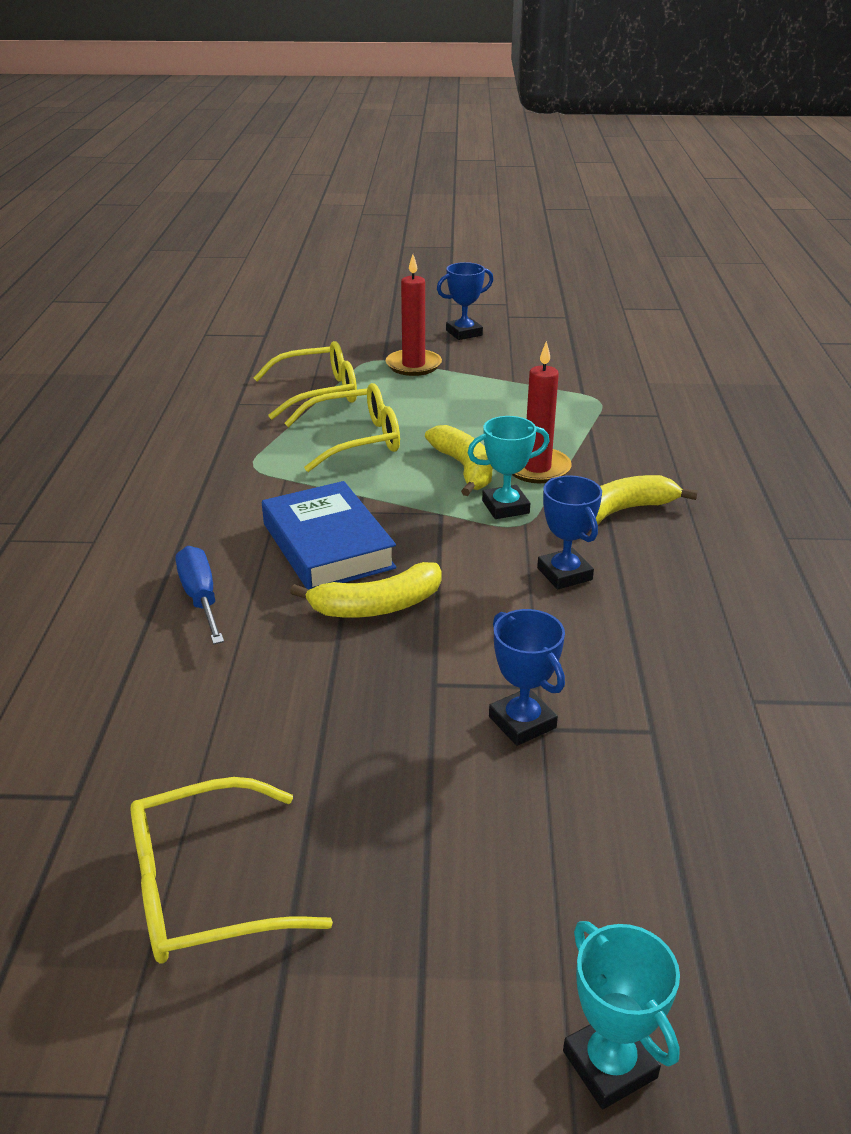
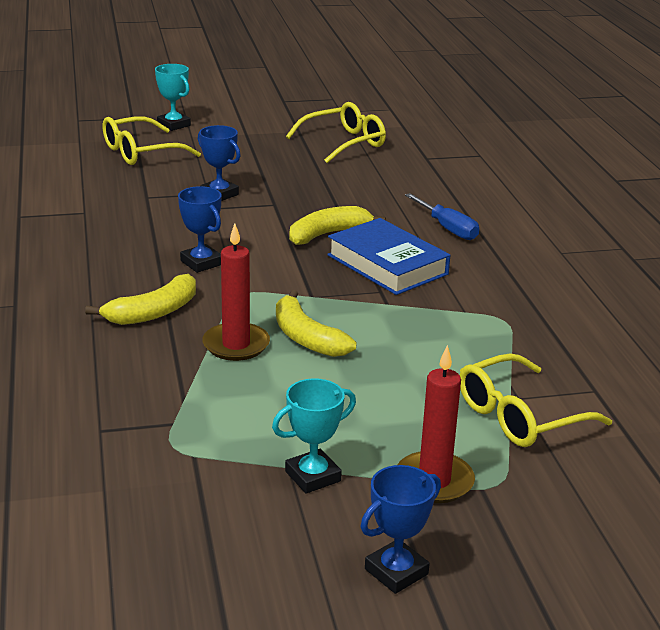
camera: 165 degrees right, 5 degrees down
(355, 440) = (430, 357): yellow glasses -> yellow glasses (141, 152)
(505, 507) = (257, 306): turquoise trophy -> turquoise trophy (313, 476)

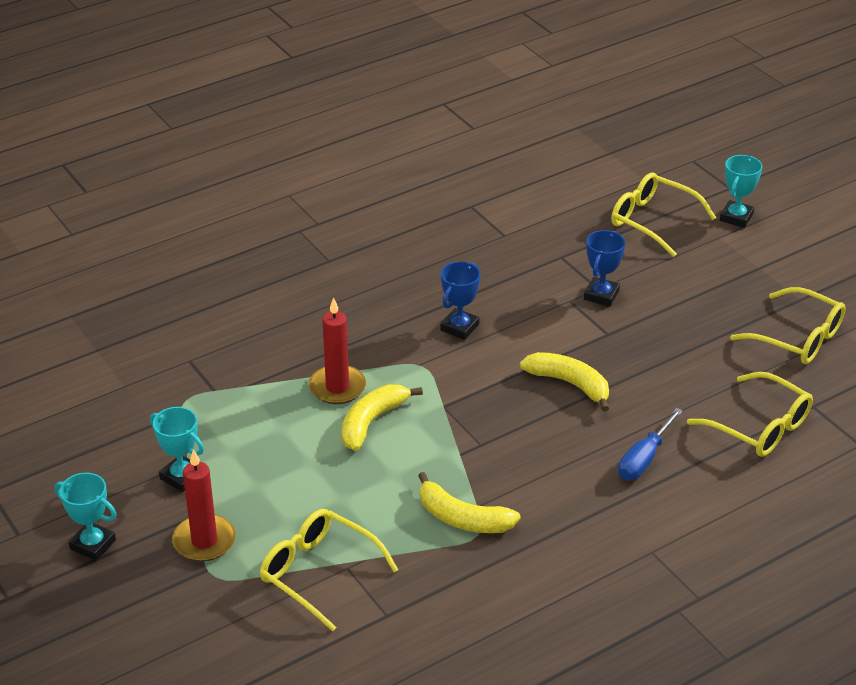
camera: 70 degrees right, 10 degrees up
(153, 312) = (360, 330): yellow banana -> yellow banana (462, 518)
(387, 265) = (534, 436): blue book -> none
(396, 571) = (93, 544): blue trophy -> turquoise trophy
(438, 180) = (759, 427): none -> yellow glasses

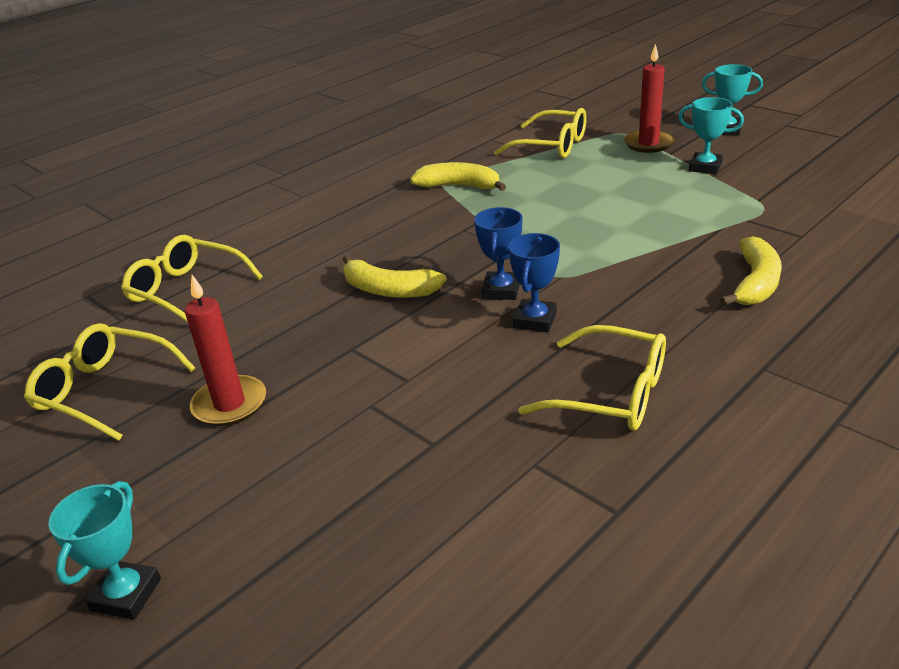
camera: 170 degrees right, 5 degrees down
(337, 387) = (629, 243): red candle -> red candle (229, 404)
(371, 422) = (575, 225): yellow banana -> yellow banana (755, 283)
(601, 295) = (364, 395): blue trophy -> blue trophy (501, 290)
(644, 458) = (307, 247): blue screwdriver -> none
(653, 221) = (286, 550): yellow glasses -> yellow glasses (611, 393)

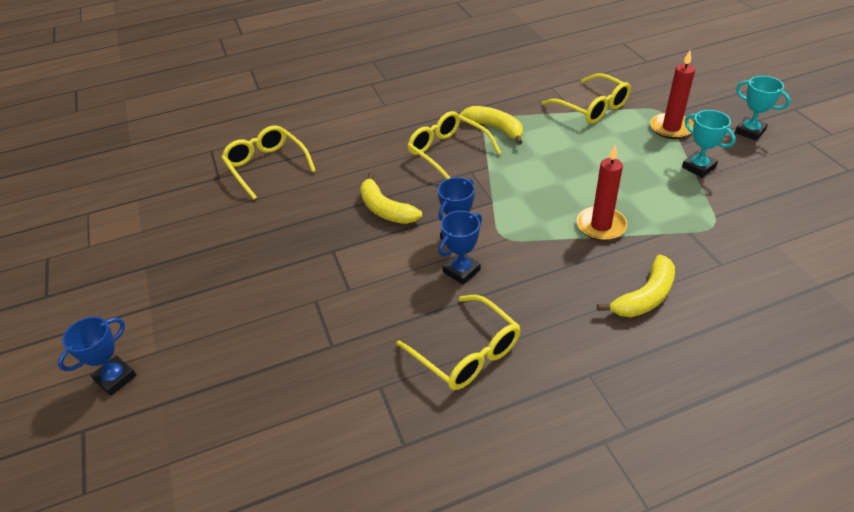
camera: 25 degrees right, 10 degrees up
(105, 390) = (180, 230): yellow glasses -> yellow glasses (448, 152)
(126, 595) = (115, 378): turquoise trophy -> blue trophy
(229, 404) = (238, 267): red candle -> red candle (601, 226)

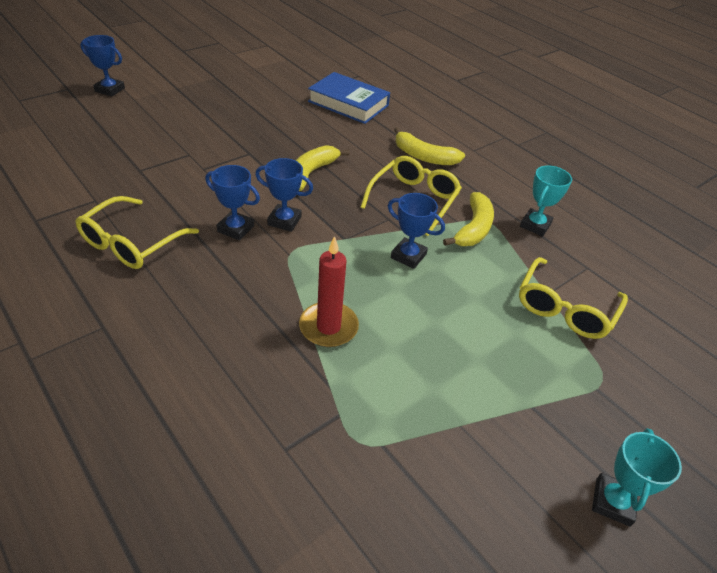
camera: 65 degrees right, 0 degrees up
(266, 166) = (348, 103): yellow glasses -> blue book
(523, 169) = (408, 256): none -> blue trophy
(645, 296) = (216, 370): yellow banana -> yellow banana (424, 156)
(671, 128) = (564, 395): red candle -> none
(698, 167) = (484, 427): turquoise trophy -> turquoise trophy (535, 225)

